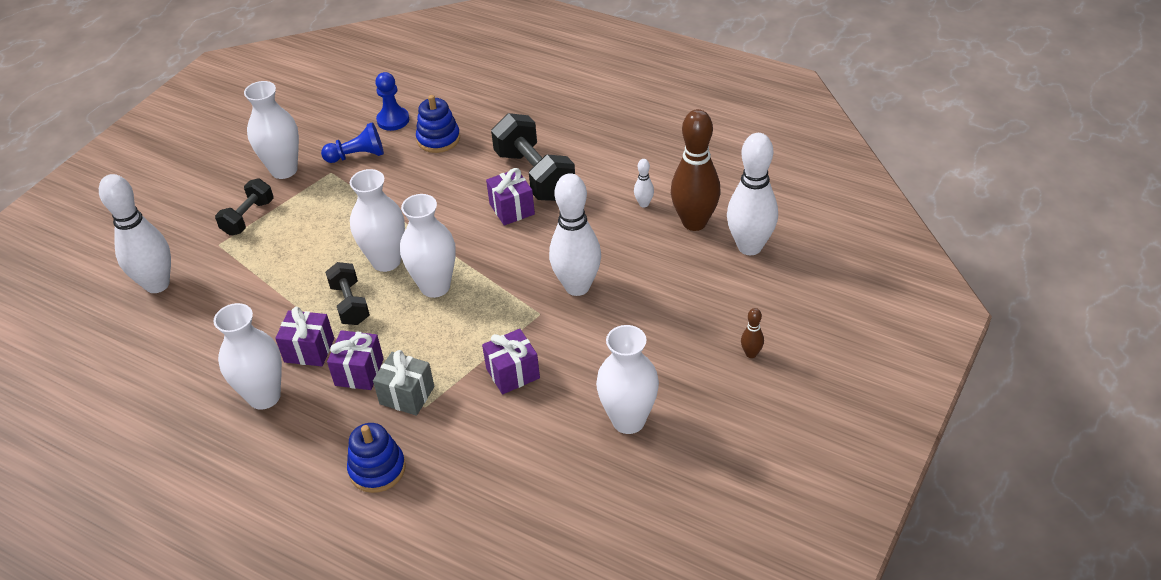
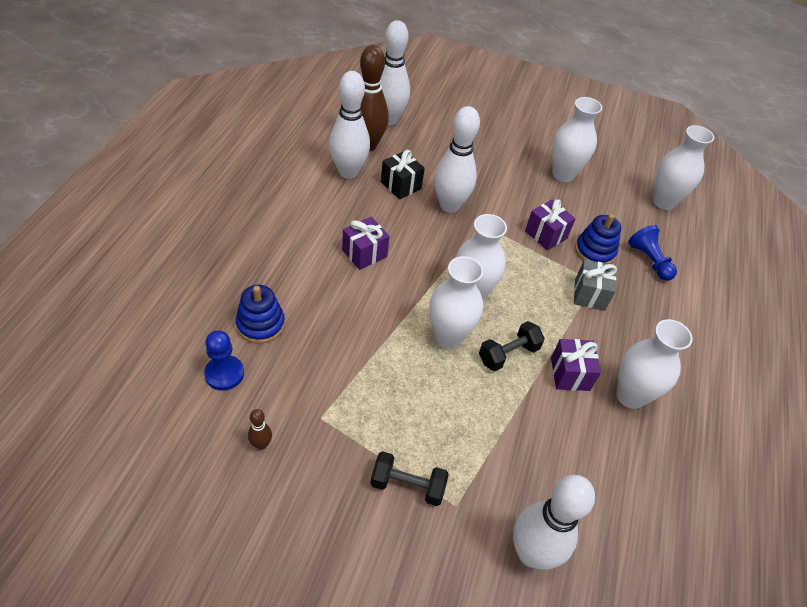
camera: 110 degrees left, 5 degrees up
(284, 170) = (319, 470): white vase -> white vase (663, 202)
(357, 156) = (291, 396): blue pawn -> blue pawn (649, 260)
(359, 372) = (579, 331): purple gift -> none
(377, 469) = (660, 301): blue stacking toy -> blue stacking toy (594, 251)
(534, 175) = (316, 242): black dumbbell -> none
(617, 246) = (401, 185): none -> black gift
(644, 204) = (348, 172): white bowling pin -> white bowling pin, size x2.36
(751, 354) = (488, 122): brown bowling pin -> brown bowling pin (261, 444)

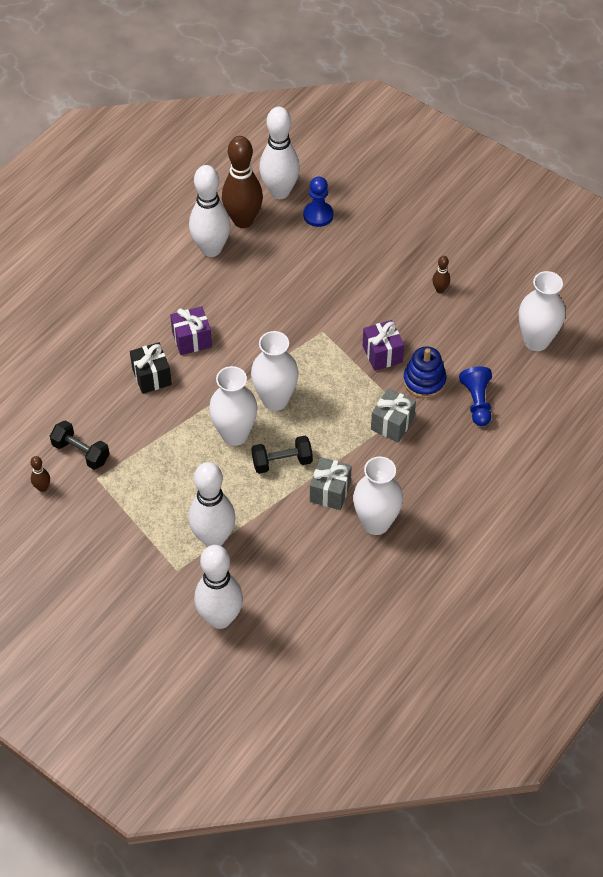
camera: 25 degrees right, 5 degrees up
(224, 373) = (31, 425): blue pawn -> blue pawn (318, 215)
(260, 324) = (74, 388): blue stacking toy -> none
(401, 185) = (258, 273): black gift -> black gift (152, 376)
(407, 485) = (145, 546): black dumbbell -> black dumbbell (81, 452)
(449, 205) = (298, 304): white bowling pin -> white bowling pin (213, 538)
(563, 174) = (440, 289): white vase -> brown bowling pin
(570, 374) = (330, 492): purple gift -> grey gift

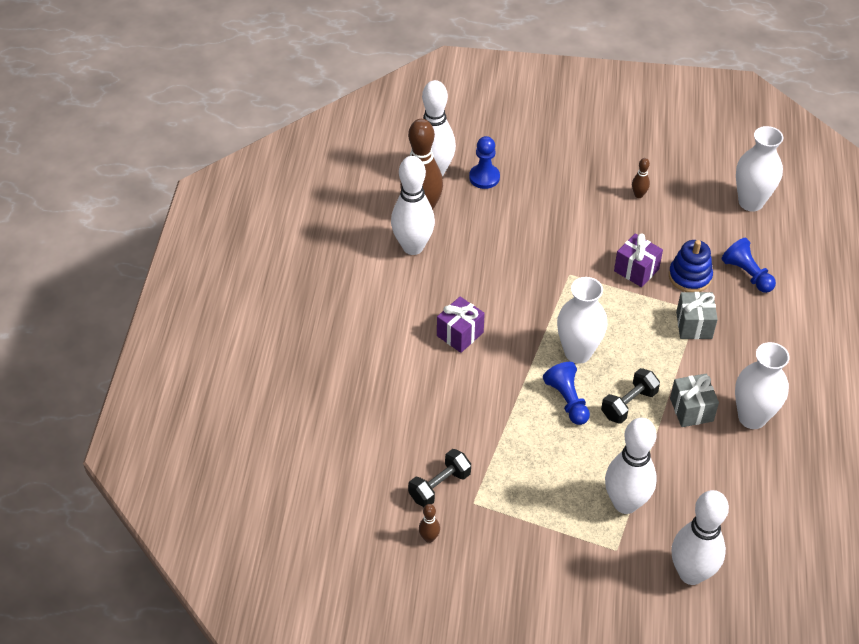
camera: 30 degrees left, 5 degrees down
(81, 452) = (439, 486): black dumbbell -> black dumbbell turned 45 degrees counterclockwise
(152, 376) = (450, 384): black gift -> none
(234, 434) = (567, 400): white vase -> blue pawn

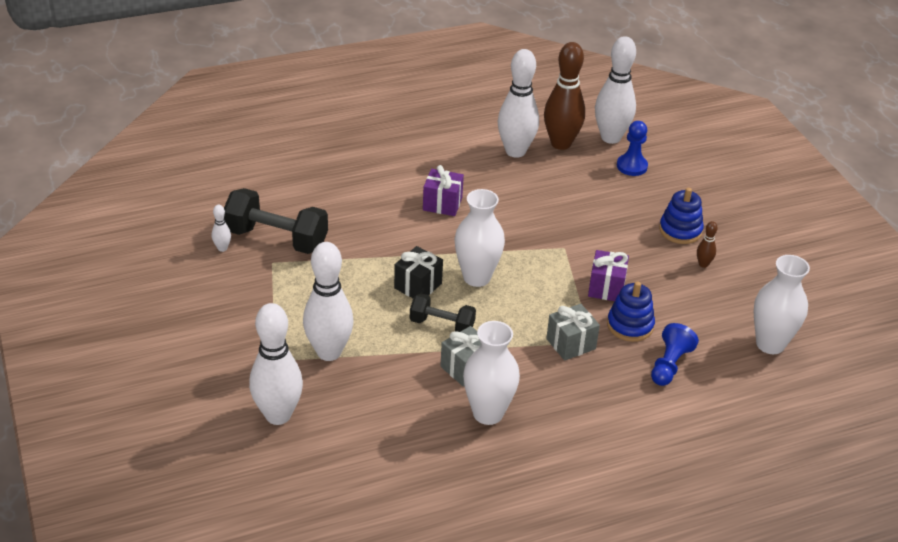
camera: 60 degrees right, 10 degrees down
(429, 538) = (222, 248): brown bowling pin -> white bowling pin
(439, 486) = (276, 239): black dumbbell -> black dumbbell, size x1.68
(567, 400) = (418, 286): blue pawn -> black gift
(588, 188) = (680, 230): none -> blue stacking toy

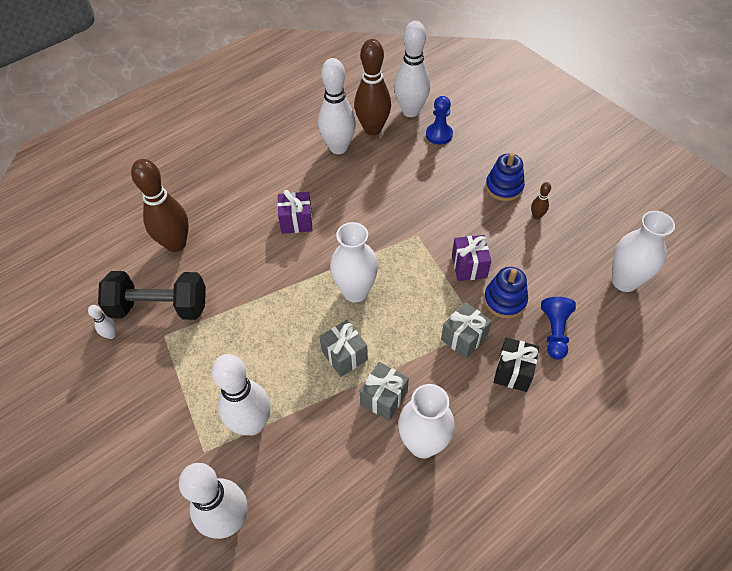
camera: 15 degrees left, 15 degrees up
(312, 192) = (176, 244): none -> brown bowling pin
(418, 286) = (307, 318): black gift -> black gift (513, 371)
(442, 325) = (344, 355): black dumbbell -> grey gift

